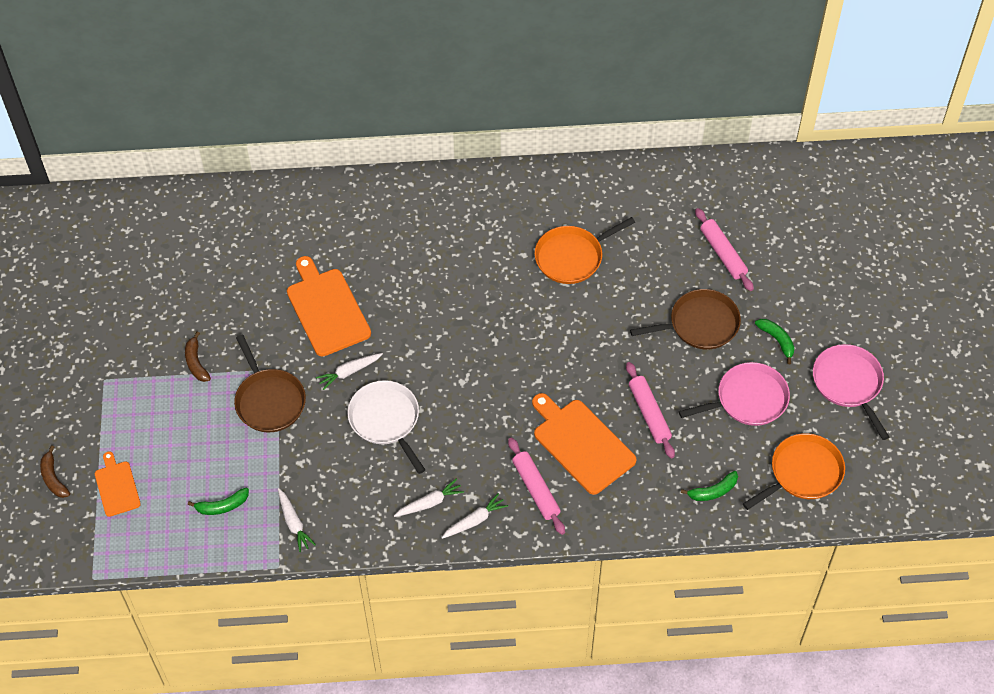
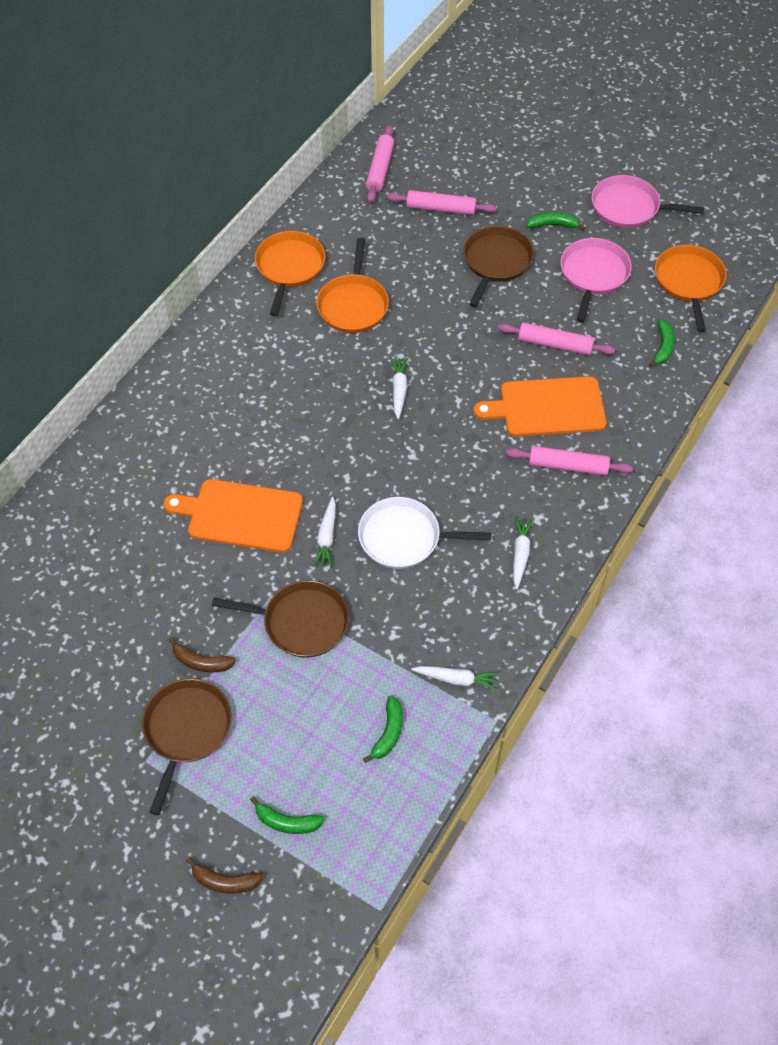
camera: 55 degrees left, 0 degrees up
(117, 487) = (287, 822): orange cutting board -> green banana
(141, 387) = (186, 730): none -> brown pan
(475, 520) = (565, 529): white carrot -> white carrot (399, 390)
(572, 194) = (289, 268): none -> orange pan
(727, 188) = (380, 169): none -> pink rolling pin

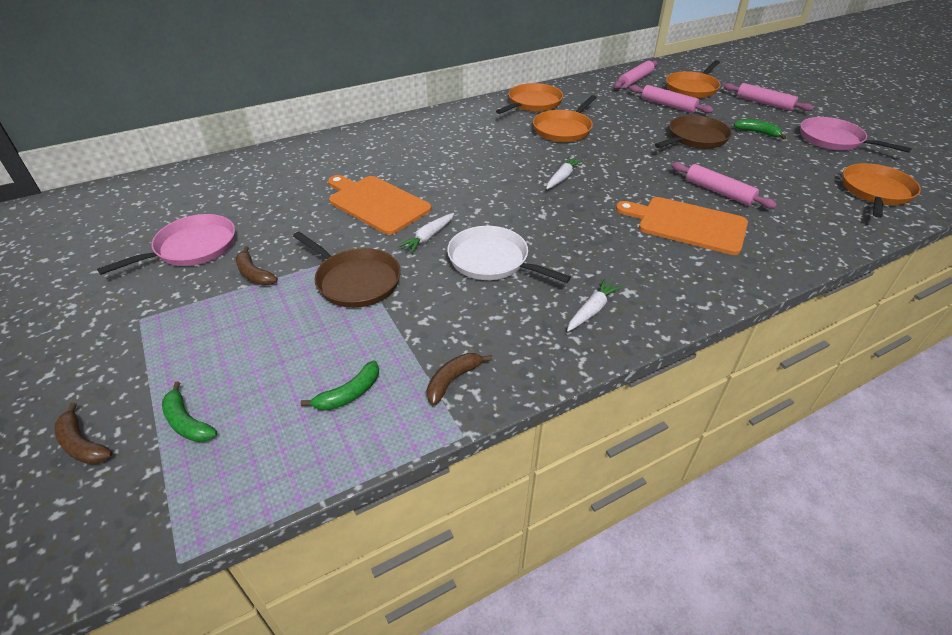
camera: 30 degrees right, 15 degrees down
(186, 730) = (192, 312): brown pan -> none
(451, 161) = (692, 88): none -> orange pan
(457, 679) = (453, 380): white carrot -> brown banana
(568, 466) = (683, 267): pink rolling pin -> pink rolling pin (764, 103)
(593, 275) = (779, 165): pink pan -> pink pan (192, 248)
(663, 347) = (828, 222): green banana -> none

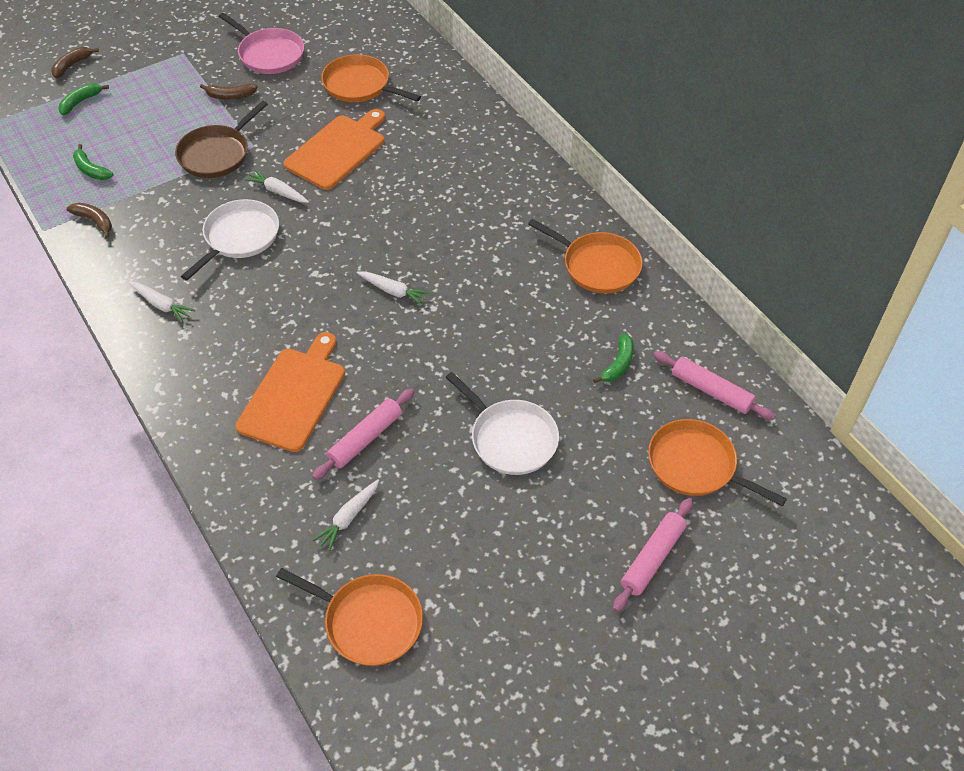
camera: 85 degrees right, 10 degrees up
(254, 274) = (230, 96): brown banana -> brown banana turned 135 degrees counterclockwise
(563, 129) = (520, 296): orange pan -> orange pan (360, 85)
(668, 105) = (619, 422): pink rolling pin -> none
(695, 138) = (510, 438): brown pan -> white pan
(757, 132) = (538, 521): green banana -> green banana (618, 364)
(795, 199) = (348, 518): none -> white carrot
(834, 140) = (524, 621): pink pan -> none

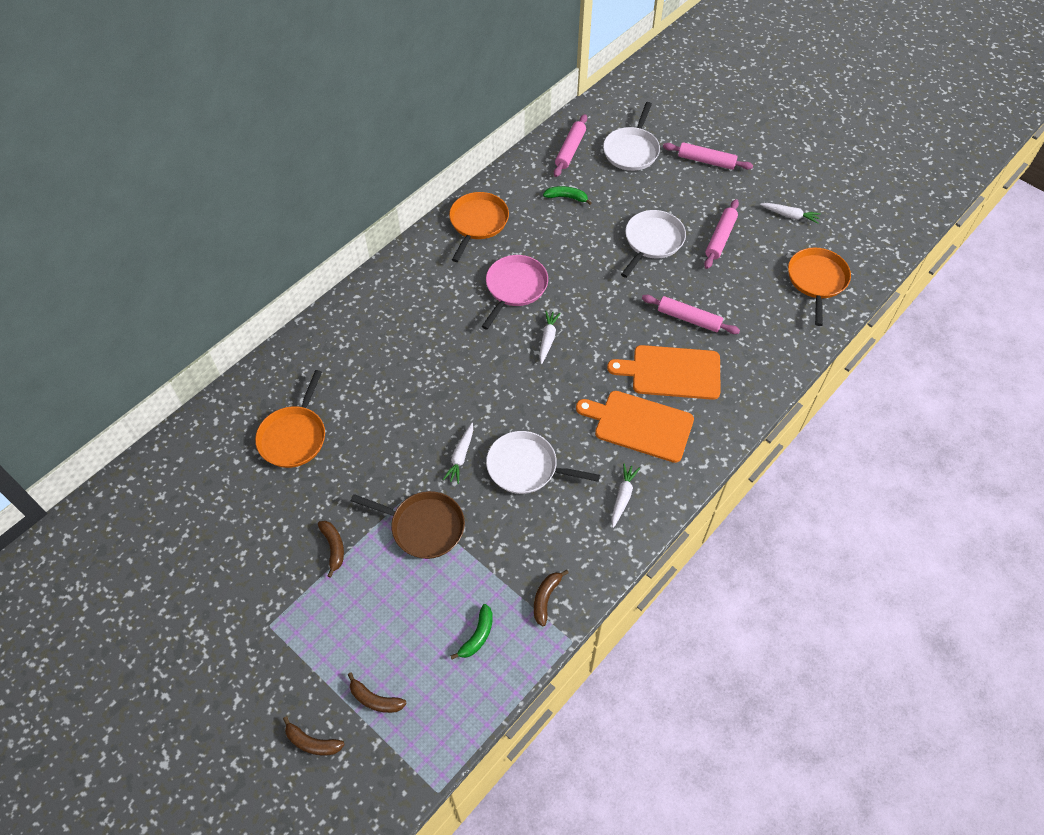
camera: 105 degrees left, 5 degrees up
(80, 102) = (375, 699): green banana -> brown banana
(269, 54) = (257, 535): pink pan -> pink pan (515, 288)
(337, 150) = (393, 427): orange cutting board -> orange cutting board (640, 425)
(348, 518) = (753, 310): white carrot -> white carrot (790, 215)
(490, 523) = (720, 238): none -> pink rolling pin
(696, 465) = (631, 150): orange pan -> white pan

